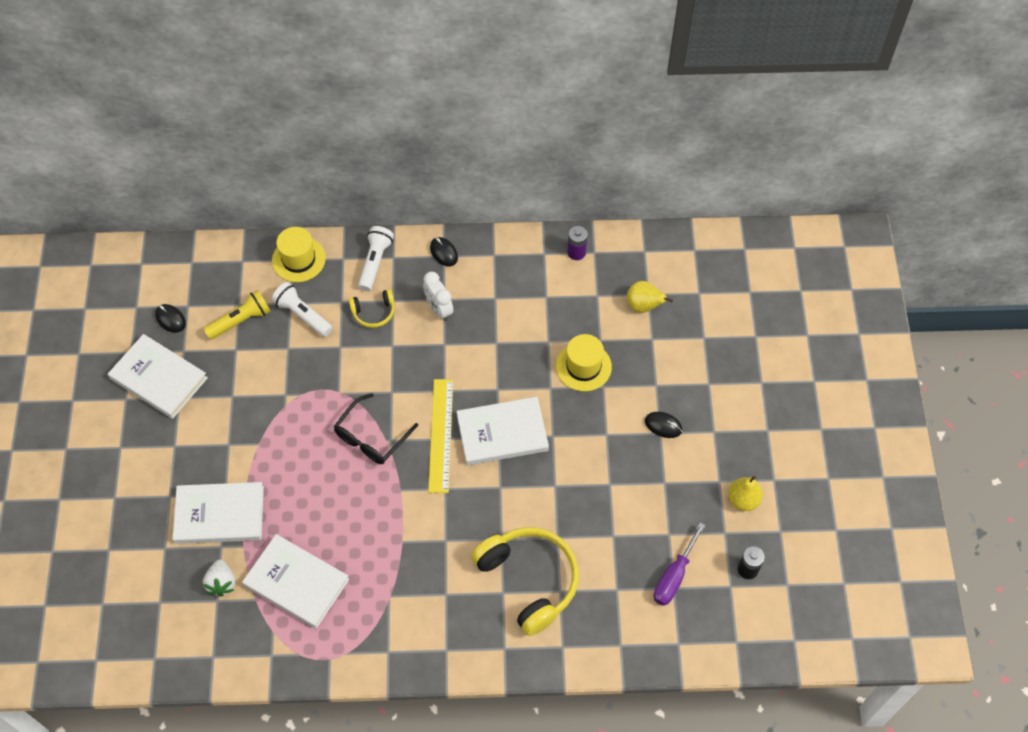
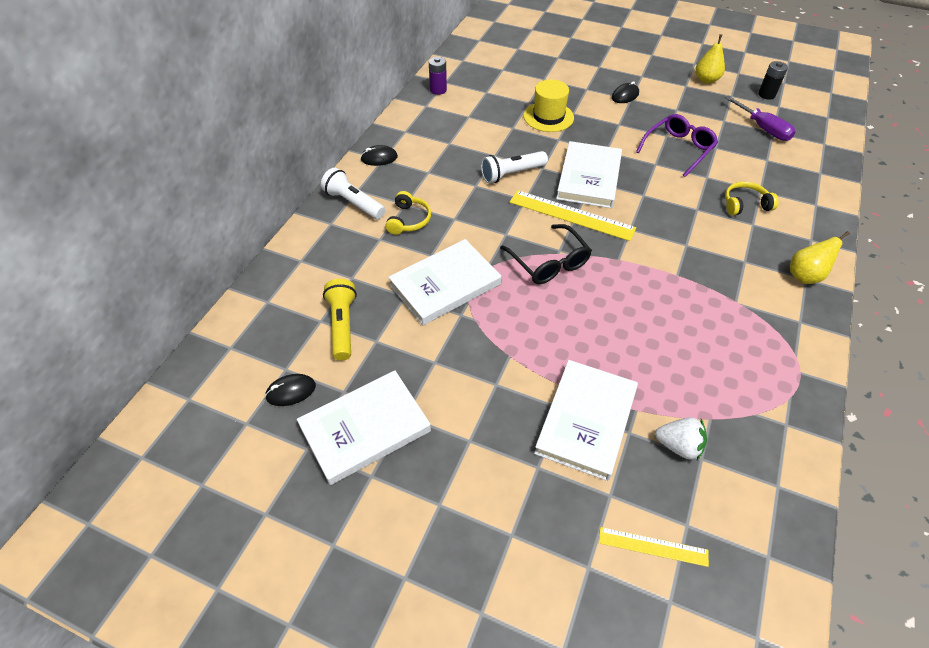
camera: 65 degrees left, 10 degrees down
(136, 584) = (653, 546): none -> yellow ruler
(296, 582) = (699, 373): white book -> white book (445, 284)
(298, 259) = (304, 255): yellow hat -> none
(303, 315) = (373, 272): white flashlight -> white flashlight (512, 174)
(439, 309) = (436, 178): white clock -> none
(529, 580) = (745, 204): yellow headphones -> yellow headphones, size x0.48
(591, 501) = (678, 149): none -> purple glasses
(644, 306) = (512, 74): yellow pear -> yellow pear (805, 276)

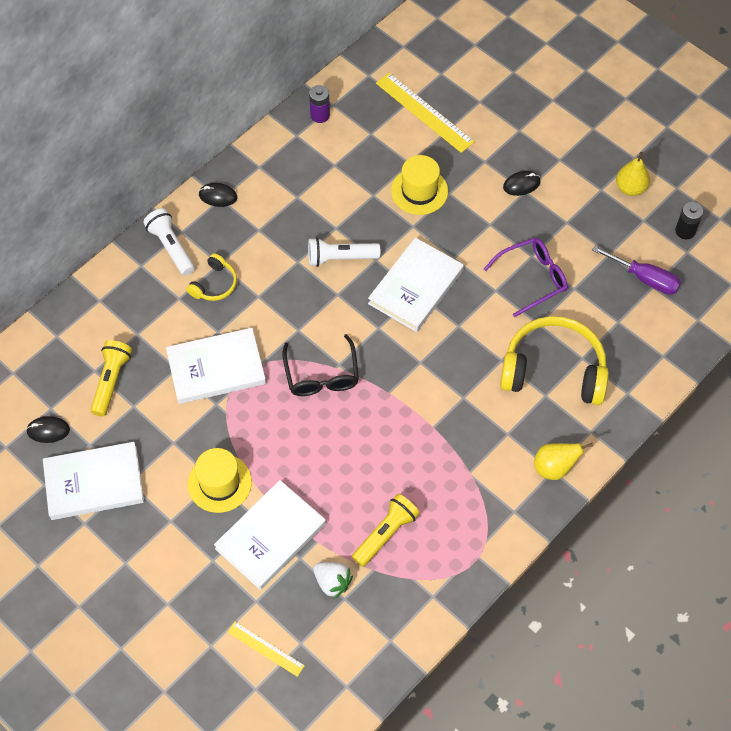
camera: 20 degrees right, 10 degrees up
(503, 385) = (219, 483): none -> yellow hat
(571, 215) = (372, 328): yellow ruler -> yellow ruler (424, 112)
(699, 380) = (385, 534): none -> yellow flashlight
(745, 204) = (554, 370): yellow headphones -> yellow headphones, size x2.08
(763, 128) = (645, 278): purple screwdriver -> purple screwdriver turned 45 degrees counterclockwise

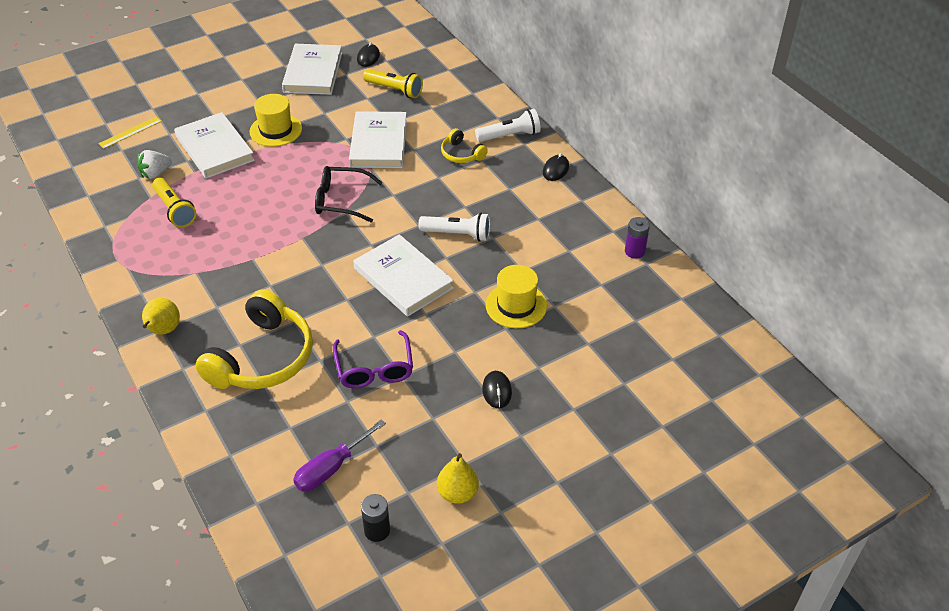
camera: 105 degrees right, 15 degrees down
(340, 258) = (457, 234): white flashlight -> white flashlight turned 90 degrees clockwise
(424, 112) = (619, 332): yellow ruler -> none

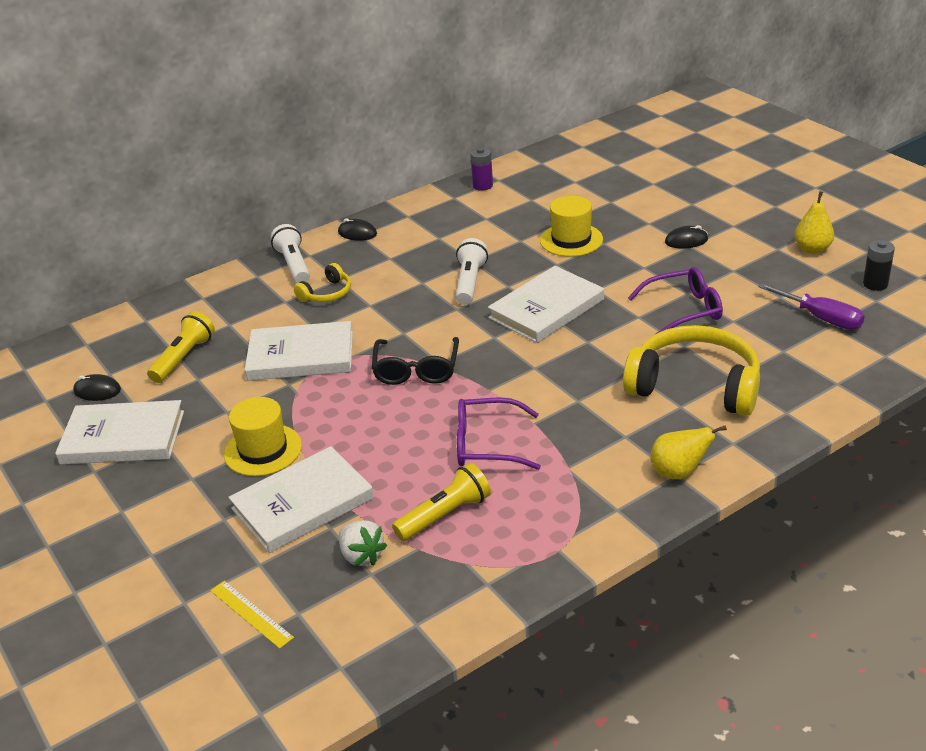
camera: 90 degrees left, 10 degrees down
(238, 233) = (487, 444): none -> purple glasses

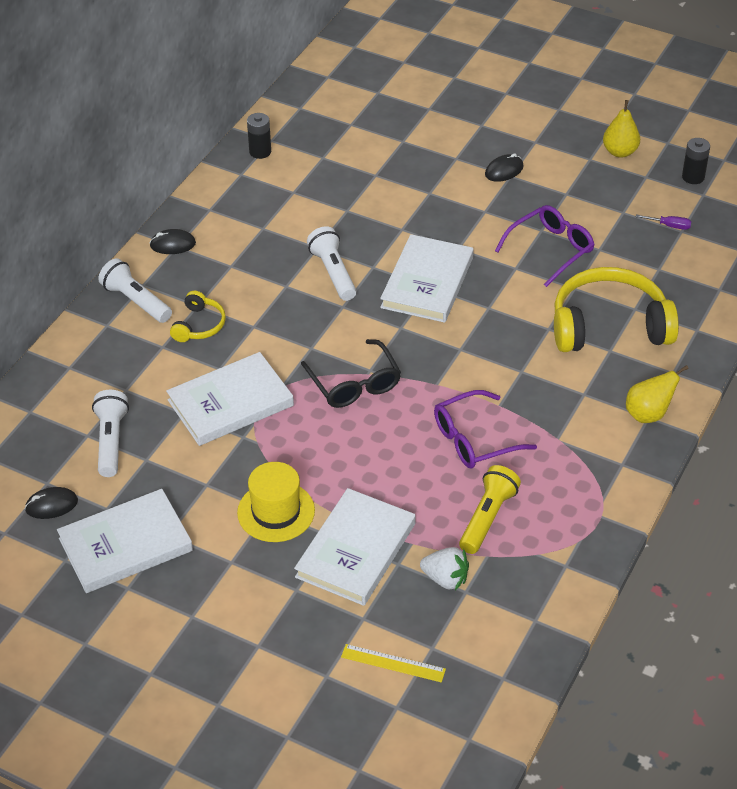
camera: 30 degrees left, 10 degrees up
(183, 358) = (111, 441): yellow flashlight -> white flashlight
(482, 186) = (260, 152): purple battery -> black battery
(571, 240) = (396, 197): yellow hat -> none
(821, 318) = (669, 226): purple screwdriver -> purple screwdriver, size x0.53

